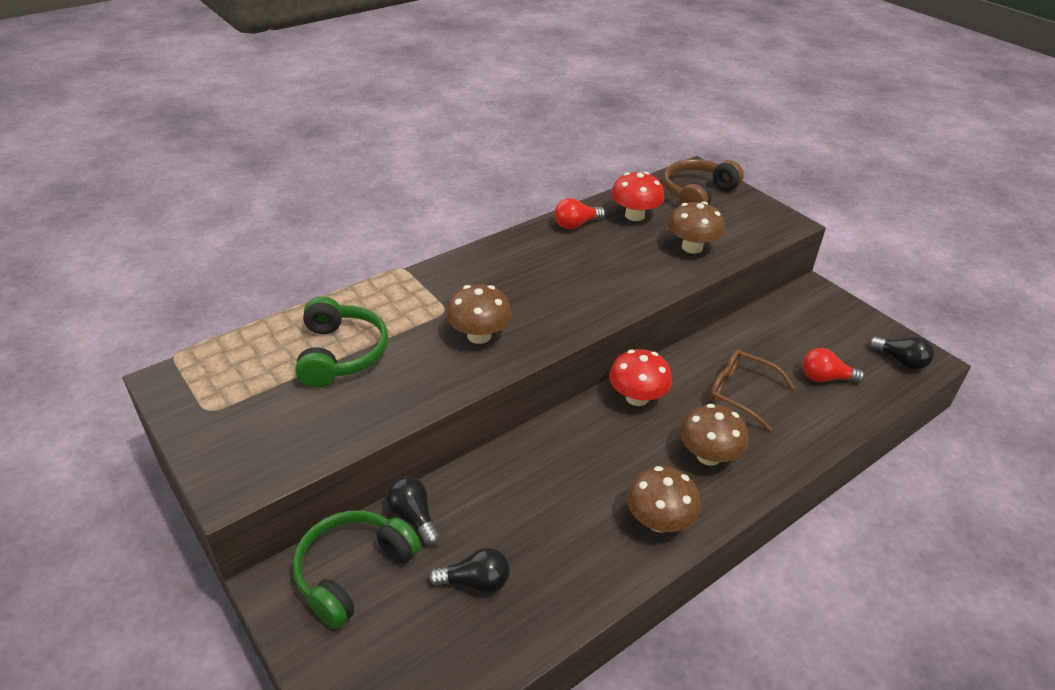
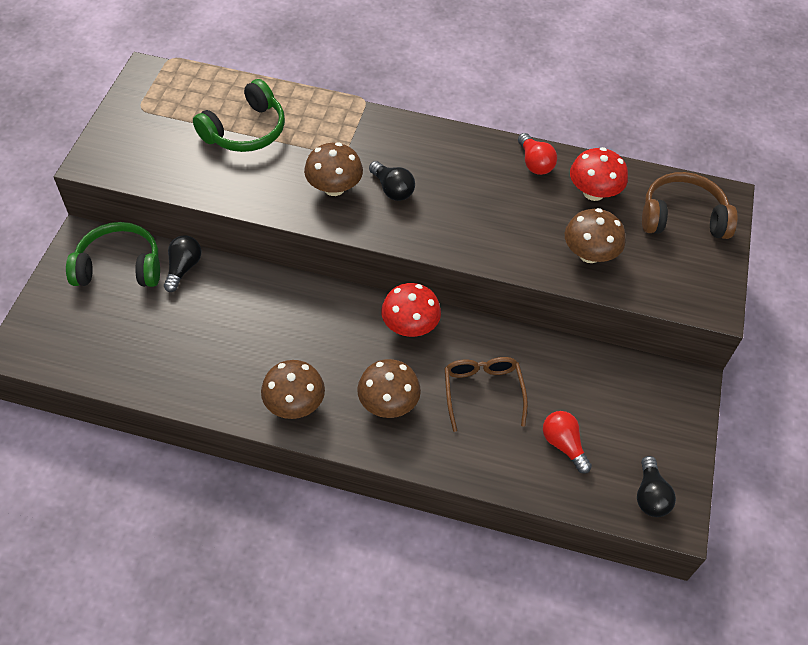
camera: 50 degrees right, 15 degrees up
(475, 582) = (159, 331): black light bulb -> black light bulb (392, 189)
(576, 224) = (534, 163): red light bulb -> red light bulb turned 135 degrees counterclockwise

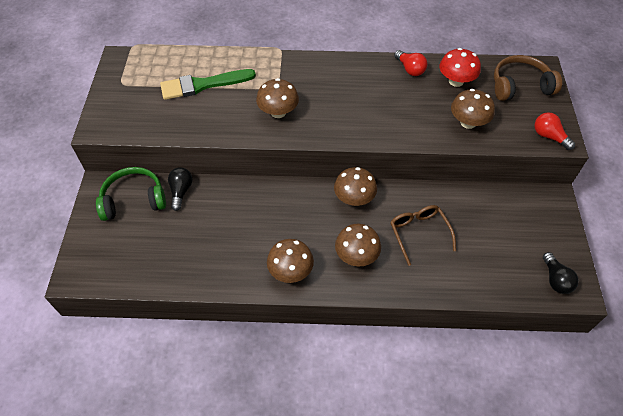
camera: 10 degrees left, 0 degrees up
(245, 130) = (203, 85): green headphones -> green brush
(392, 189) = (319, 105): black light bulb -> none
(410, 326) = (354, 198): red mushroom -> brown mushroom
(563, 444) = (486, 257): red light bulb -> red light bulb (549, 136)

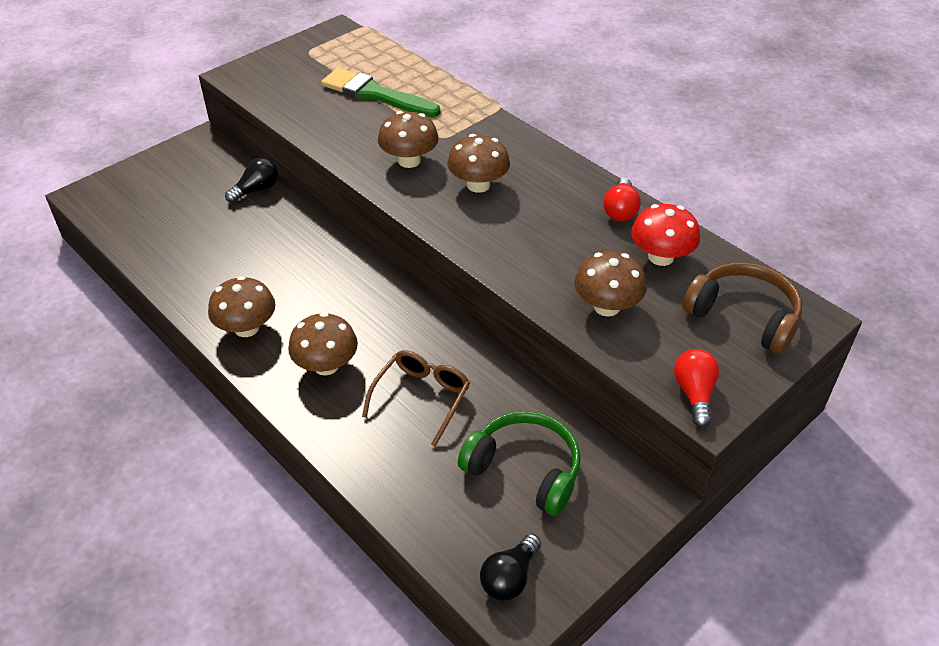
camera: 45 degrees right, 10 degrees down
(134, 200) = (210, 169): green headphones -> green headphones (524, 470)
(354, 198) = (404, 313): brown mushroom -> brown mushroom (478, 185)

